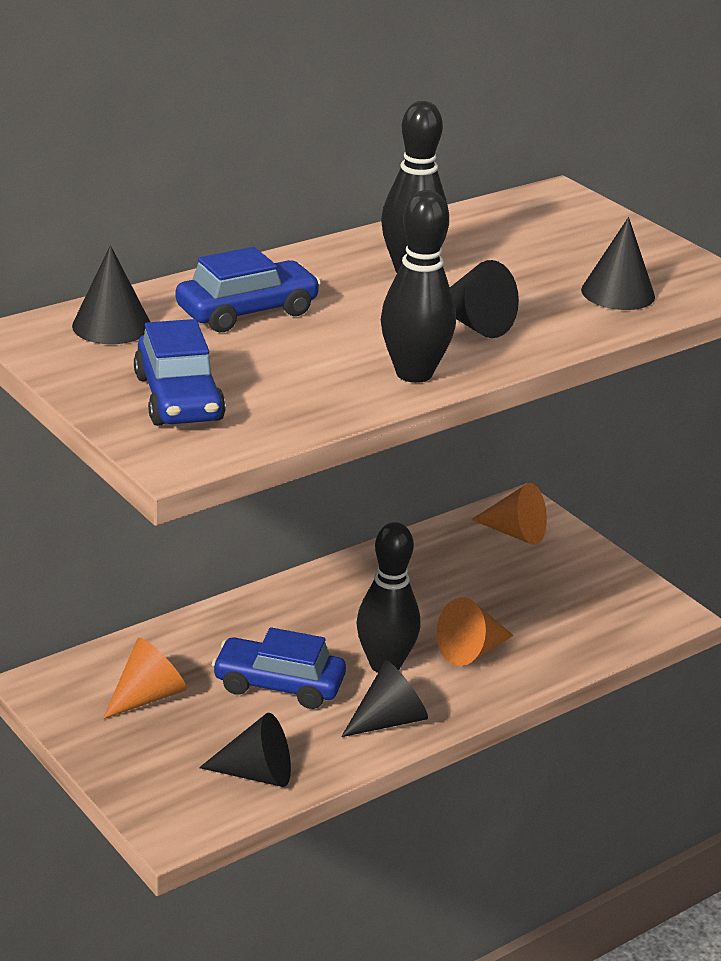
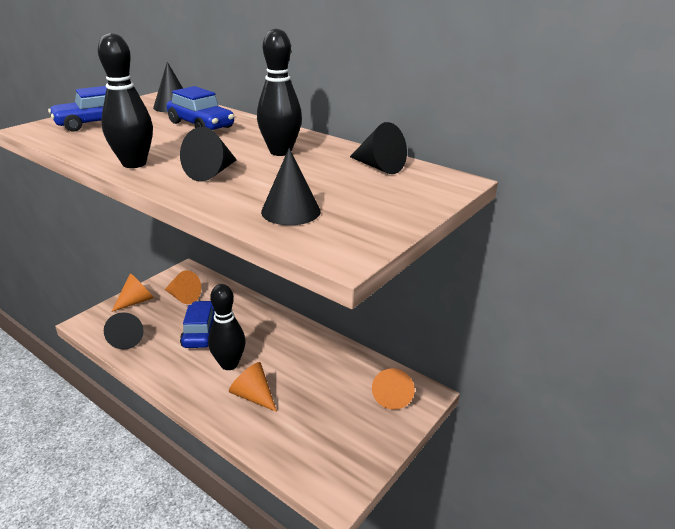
camera: 75 degrees right, 0 degrees up
(129, 758) = (136, 301): none -> orange cone
(389, 720) = (178, 374): black cone -> black cone (379, 167)

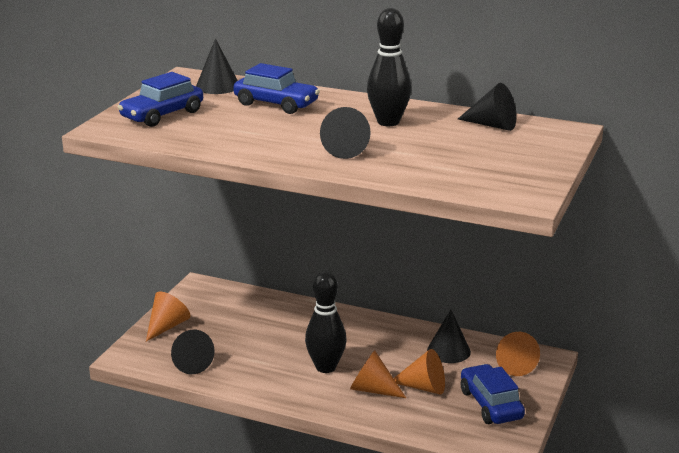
camera: 15 degrees left, 5 degrees down
(134, 164) = (263, 151): black bowling pin -> none
(183, 297) = (220, 313): orange cone -> orange cone (424, 387)
(201, 332) = (270, 343): blue car -> blue car (490, 404)
(291, 211) = (454, 172): black cone -> black cone (448, 351)

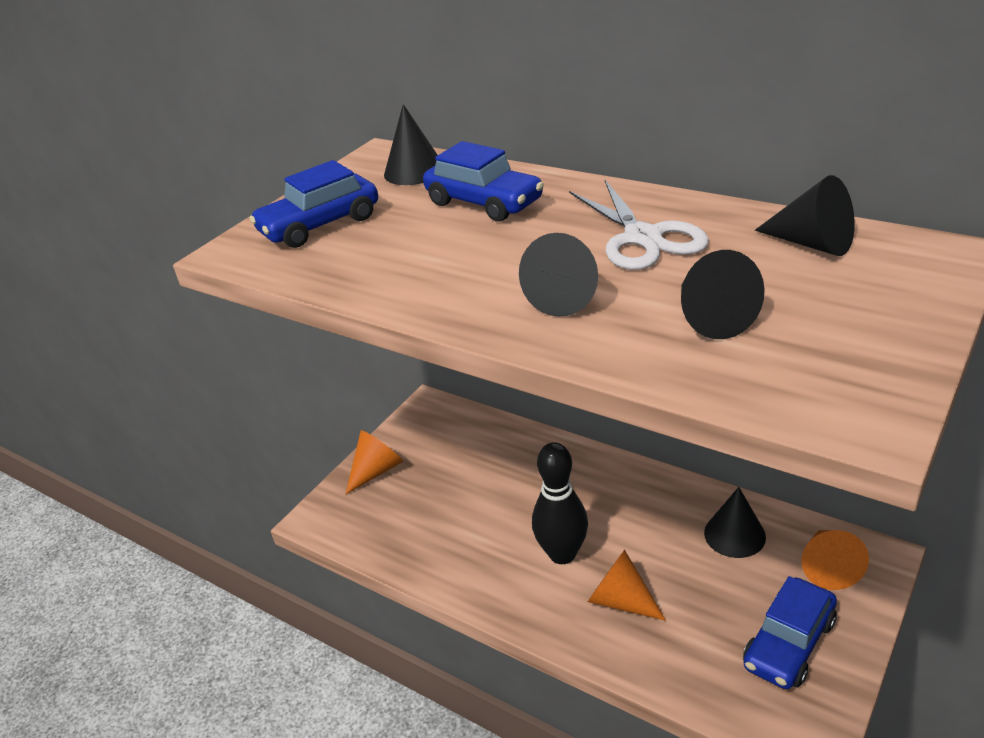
camera: 15 degrees right, 10 degrees up
(190, 363) = (390, 535): black cone -> black cone (711, 317)
(388, 122) = (643, 237): black bowling pin -> white scissors
(424, 387) = (693, 601): orange cone -> none
(490, 404) = (789, 643): blue car -> blue car turned 135 degrees counterclockwise

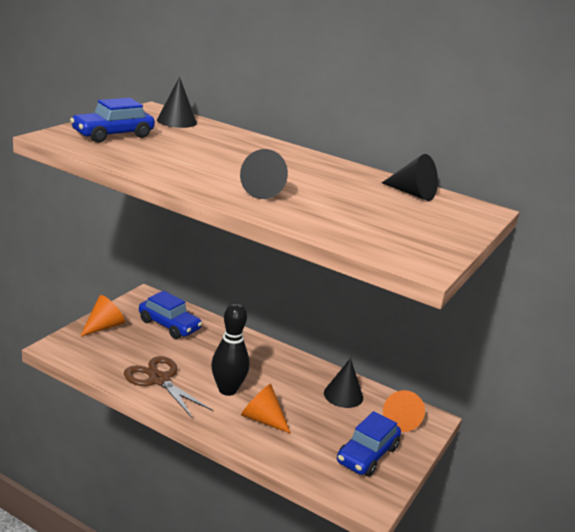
camera: 10 degrees left, 10 degrees down
(463, 552) = (159, 380): none -> brown scissors
(484, 202) = (220, 143): blue car -> blue car (169, 325)
(643, 237) = (315, 175): white scissors -> none
(711, 317) = (348, 213): black cone -> none

